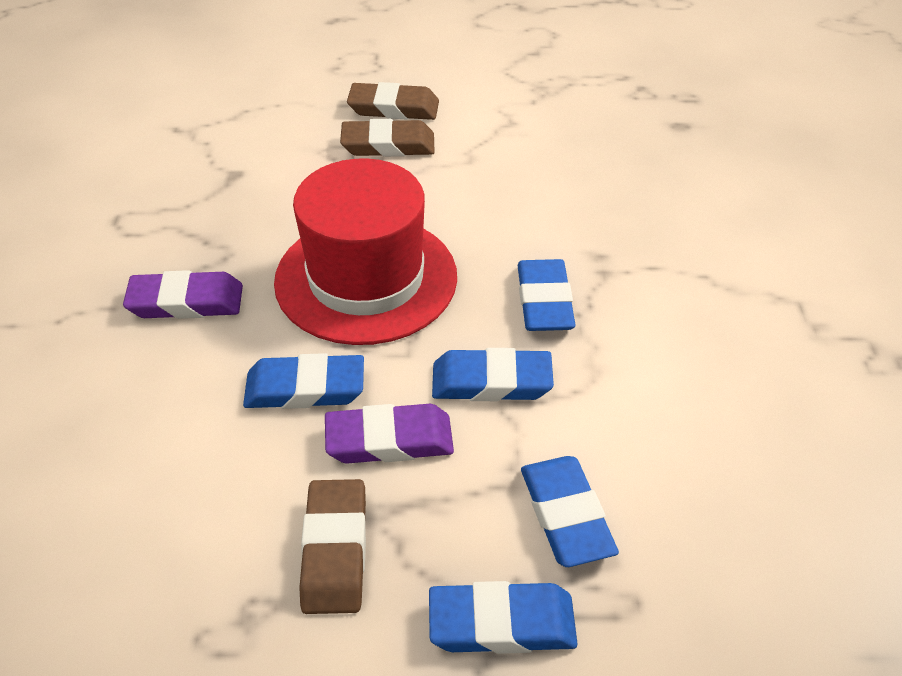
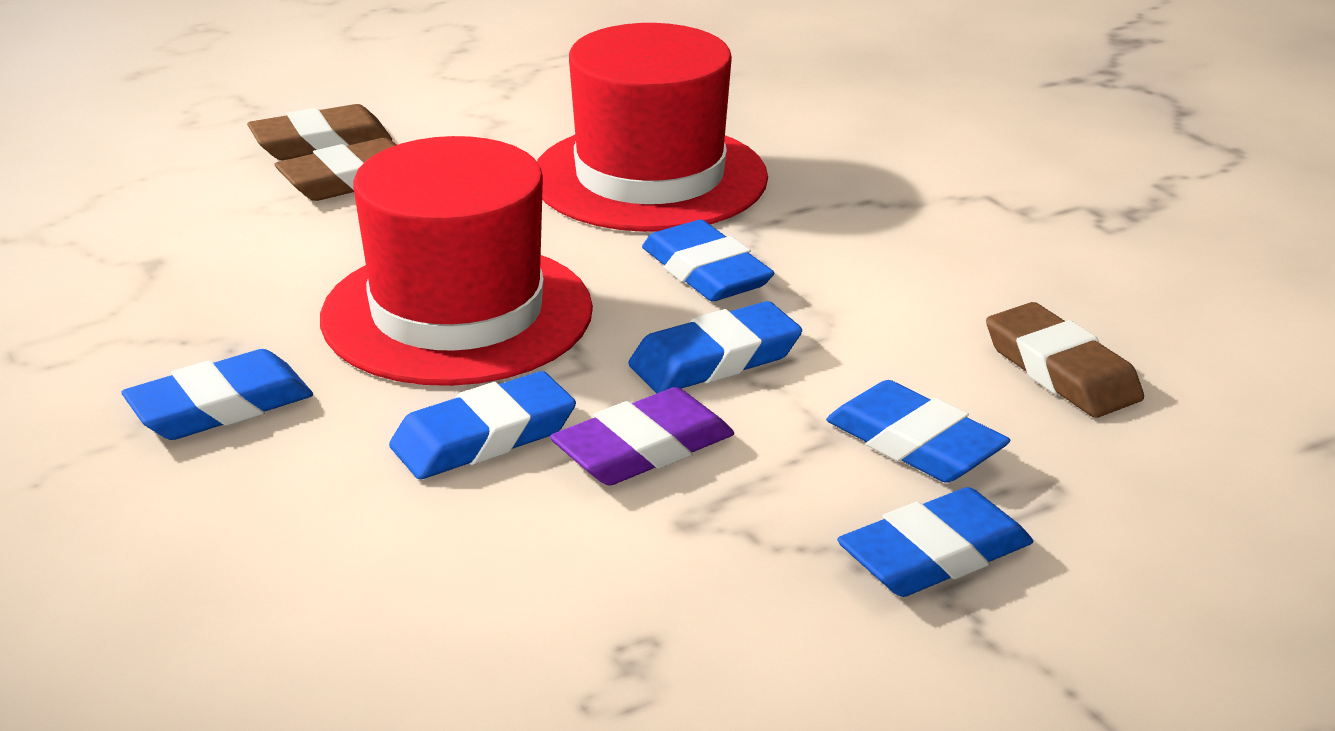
camera: 30 degrees left, 15 degrees down
(186, 301) = (220, 406): purple eraser -> blue eraser
(335, 550) = (678, 565): brown eraser -> brown eraser (1061, 370)
(570, 203) = (650, 177): none -> red hat

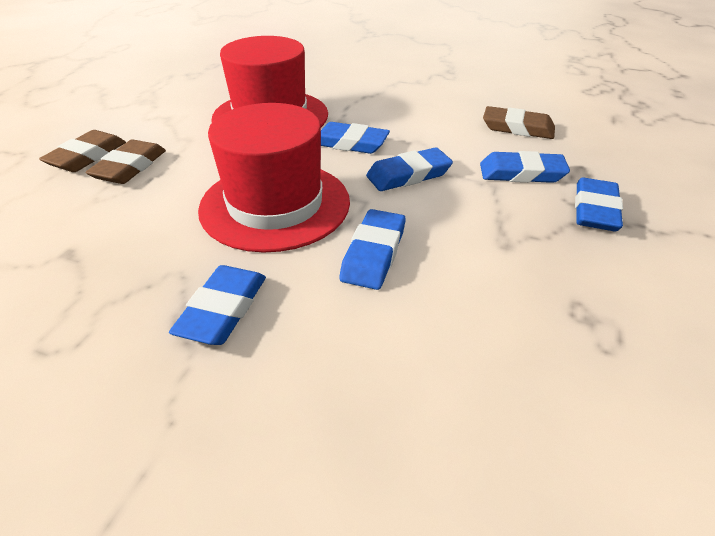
camera: 40 degrees left, 10 degrees up
(643, 448) = (442, 223): purple eraser -> none
(715, 359) = (408, 175): blue eraser -> blue eraser turned 45 degrees clockwise

